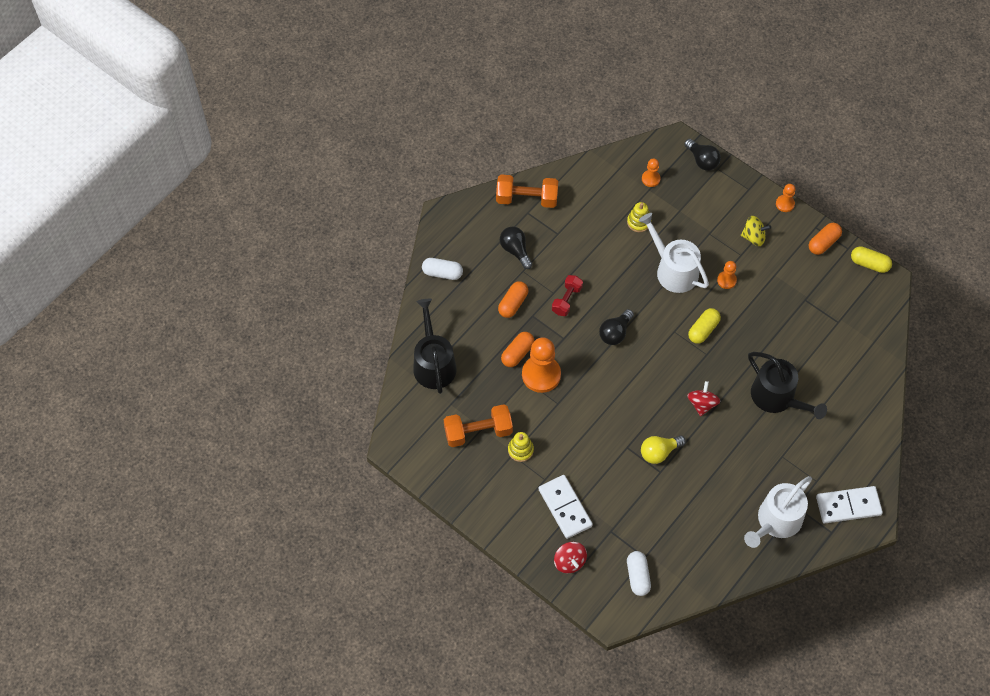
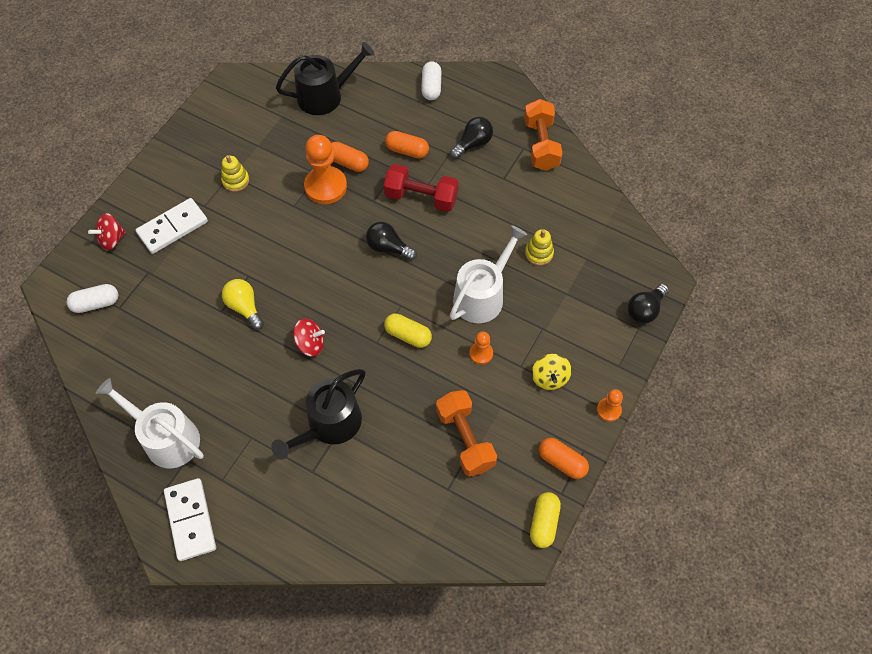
camera: 80 degrees right, 0 degrees up
(478, 432) = (253, 142): orange dumbbell -> orange dumbbell (465, 439)
(567, 300) = (421, 197): red dumbbell -> red dumbbell, size x1.55
(650, 179) = (602, 259): orange pawn -> none

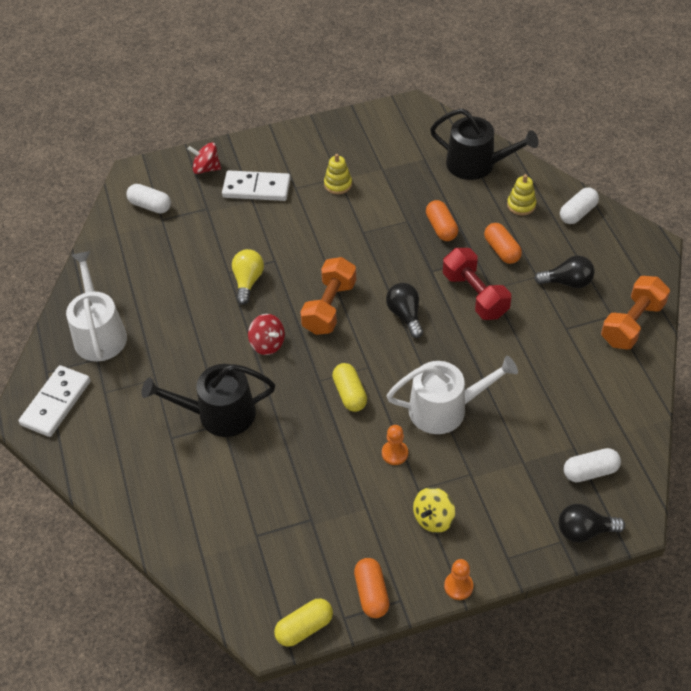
camera: 45 degrees right, 10 degrees down
(325, 186) = (403, 234): orange pawn -> none
(465, 439) = (310, 509): orange dumbbell -> orange dumbbell (329, 307)
(539, 253) = (533, 411): yellow stacking toy -> yellow stacking toy (521, 205)
(611, 267) = (590, 471): none -> white capsule

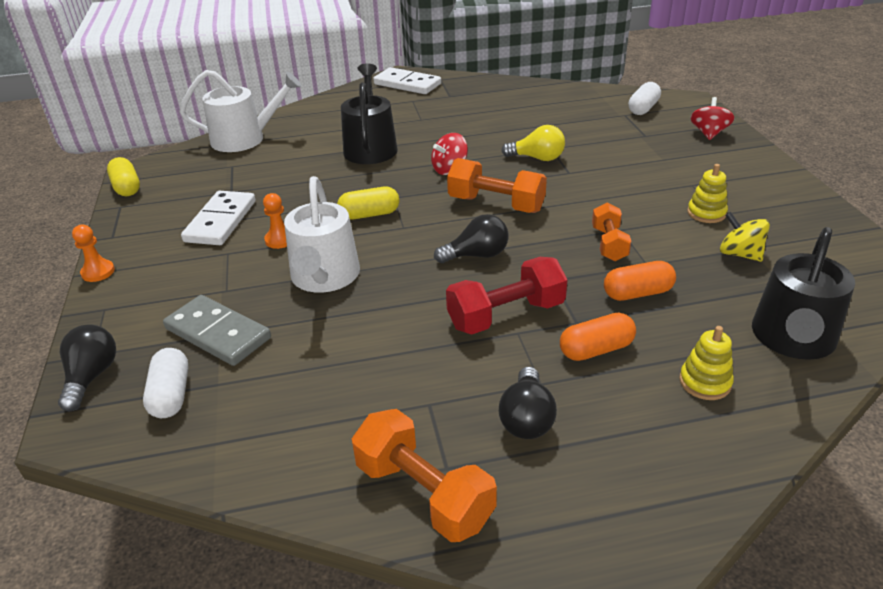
camera: 95 degrees right, 15 degrees down
(99, 333) = (478, 95): white watering can -> white watering can (245, 139)
(256, 188) = (684, 161): white domino -> white domino (221, 221)
(371, 593) = (131, 221): orange capsule -> none
(383, 239) = (609, 244): none -> orange dumbbell
(433, 518) = (186, 260): yellow spinning top -> yellow spinning top (739, 254)
(523, 463) = (218, 333): none -> grey domino
(577, 213) = (700, 457): white capsule -> none

